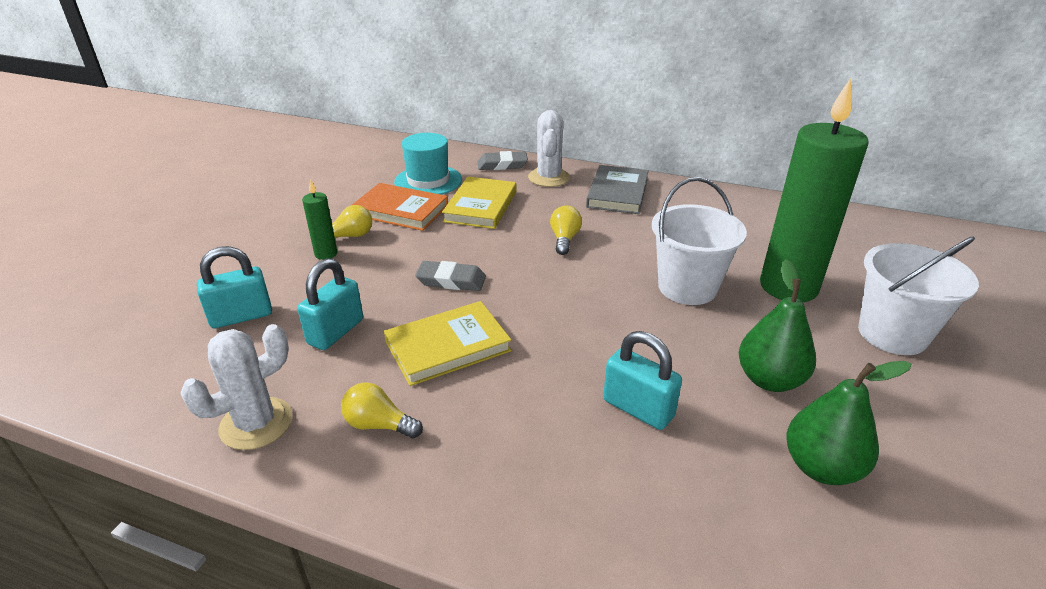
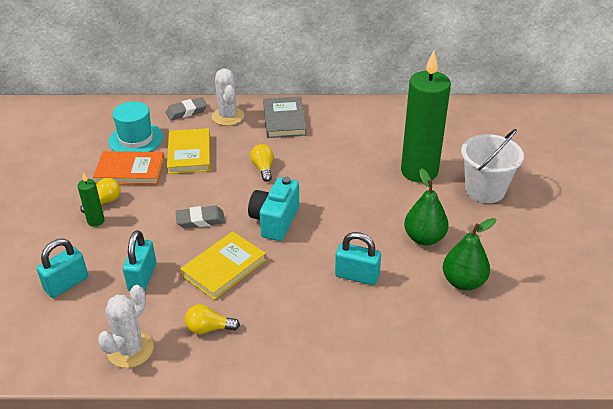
camera: 20 degrees left, 5 degrees up
(549, 304) = (275, 221): none -> turquoise camera
(687, 287) = (358, 187): white bucket -> none

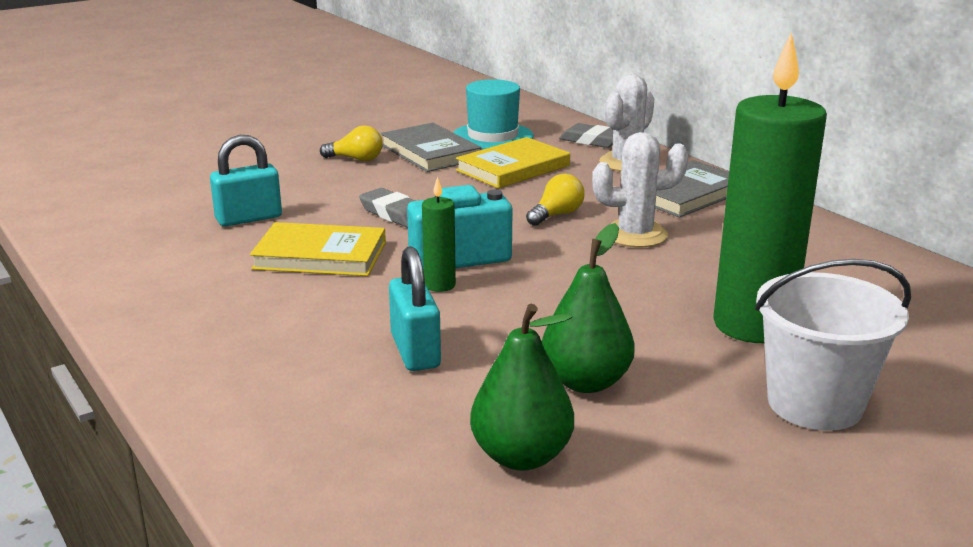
camera: 55 degrees right, 15 degrees down
(66, 284) = (196, 188): turquoise padlock -> none
(96, 221) = (318, 166): green candle -> green candle (439, 285)
(130, 171) = (430, 152): orange book -> grey book
(130, 350) = (116, 253): white cactus -> white cactus (635, 235)
(209, 328) = (194, 283): yellow light bulb -> none

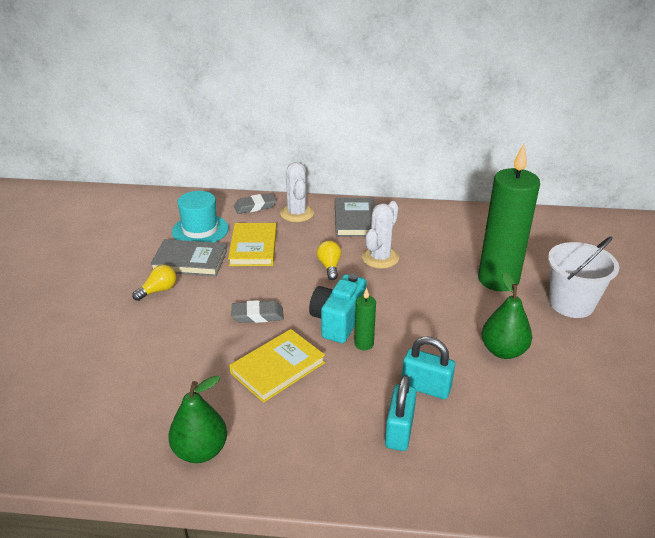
camera: 50 degrees left, 10 degrees up
(249, 218) = (187, 372): turquoise padlock -> turquoise padlock (399, 431)
(521, 456) = (548, 403): green pear -> green pear (200, 451)

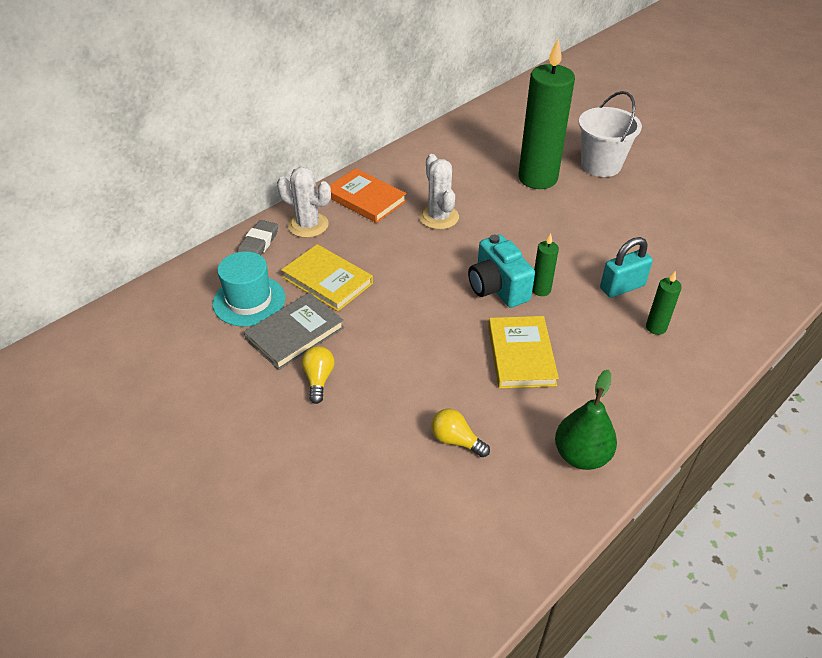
camera: 50 degrees left, 10 degrees up
(257, 315) = (436, 330): grey eraser -> none
(329, 266) = (416, 251): yellow light bulb -> yellow light bulb (456, 440)
(355, 220) = (366, 198): grey book -> orange book
(399, 431) = (656, 327): turquoise padlock -> green candle
(503, 351) = (619, 227): green pear -> none

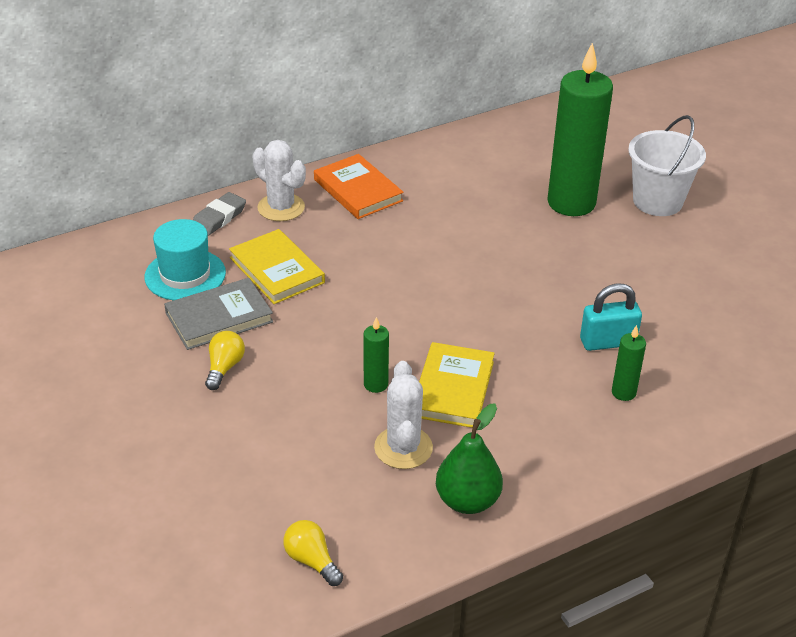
camera: 15 degrees right, 5 degrees down
(438, 217) = (432, 226): white cactus -> white cactus (403, 448)
(456, 440) = (340, 457): yellow light bulb -> yellow light bulb (312, 561)
(497, 288) = (461, 314): turquoise camera -> none
(541, 290) = (510, 326): green candle -> green candle (376, 384)

